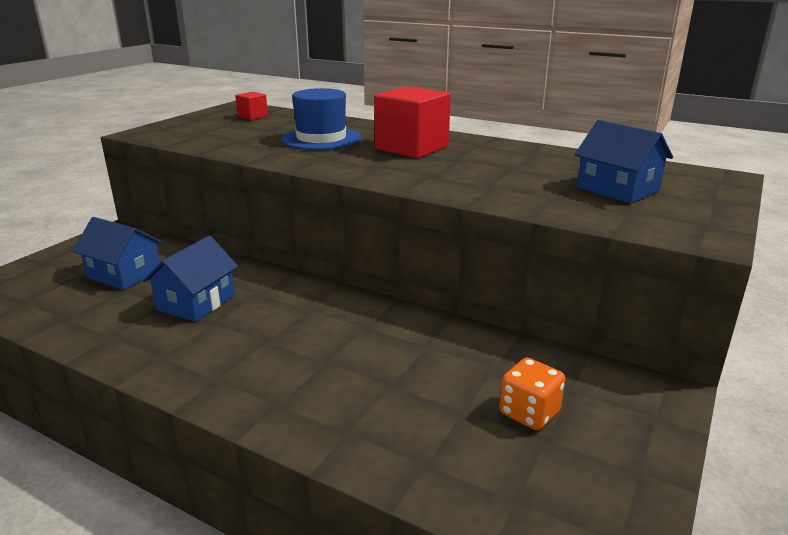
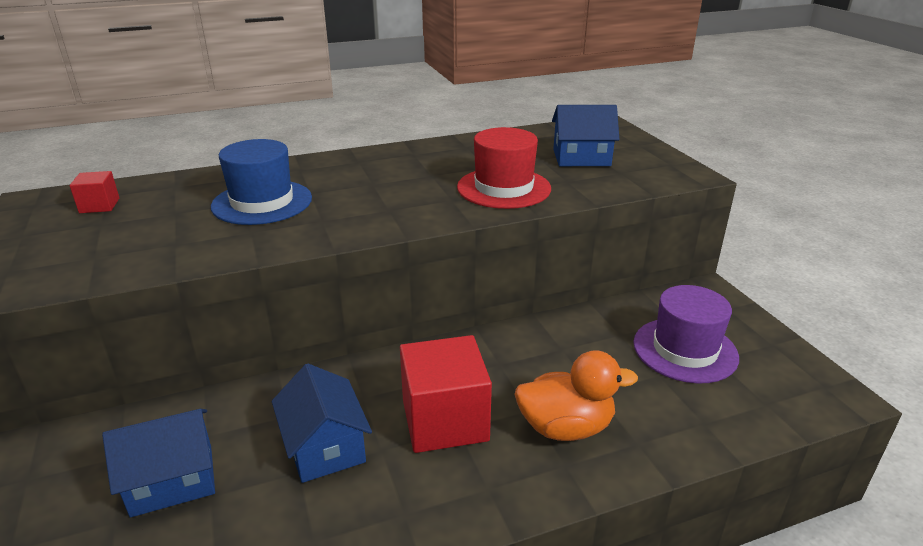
camera: 50 degrees left, 5 degrees up
(323, 387) = (565, 427): none -> orange duck
(411, 148) = (370, 178): red cube -> red cube (445, 420)
(487, 183) = (503, 188): none -> red hat
(529, 413) = (685, 350): orange dice -> purple hat

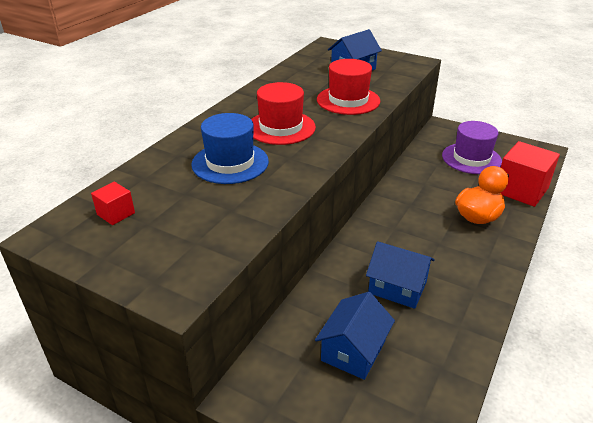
camera: 40 degrees left, 5 degrees up
(374, 189) = (281, 127): none -> red hat
(445, 420) = (428, 243): red cube -> red cube (521, 190)

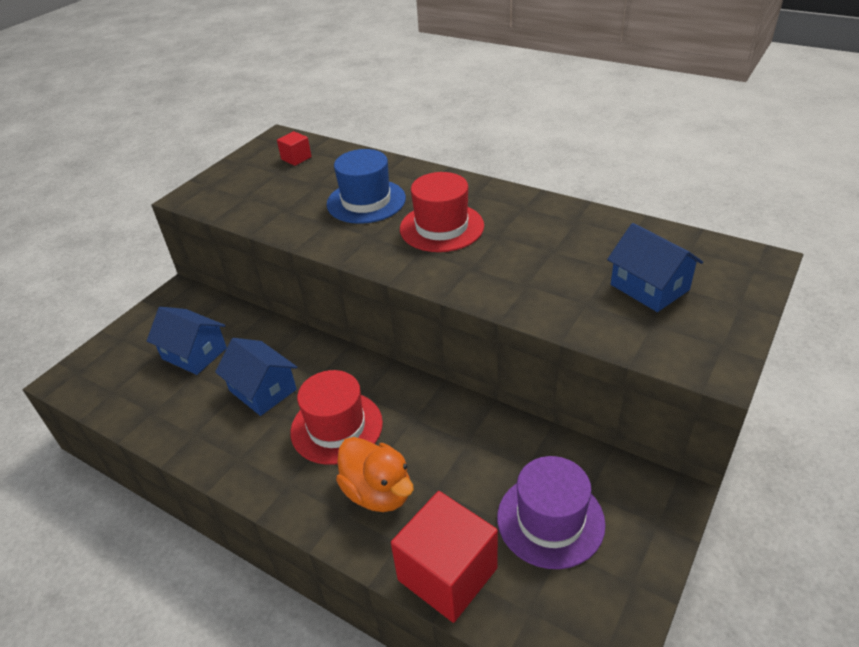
camera: 95 degrees right, 5 degrees up
(348, 100) = (524, 280): red hat -> red hat (336, 427)
(397, 287) = (262, 390): blue house -> blue house turned 75 degrees counterclockwise

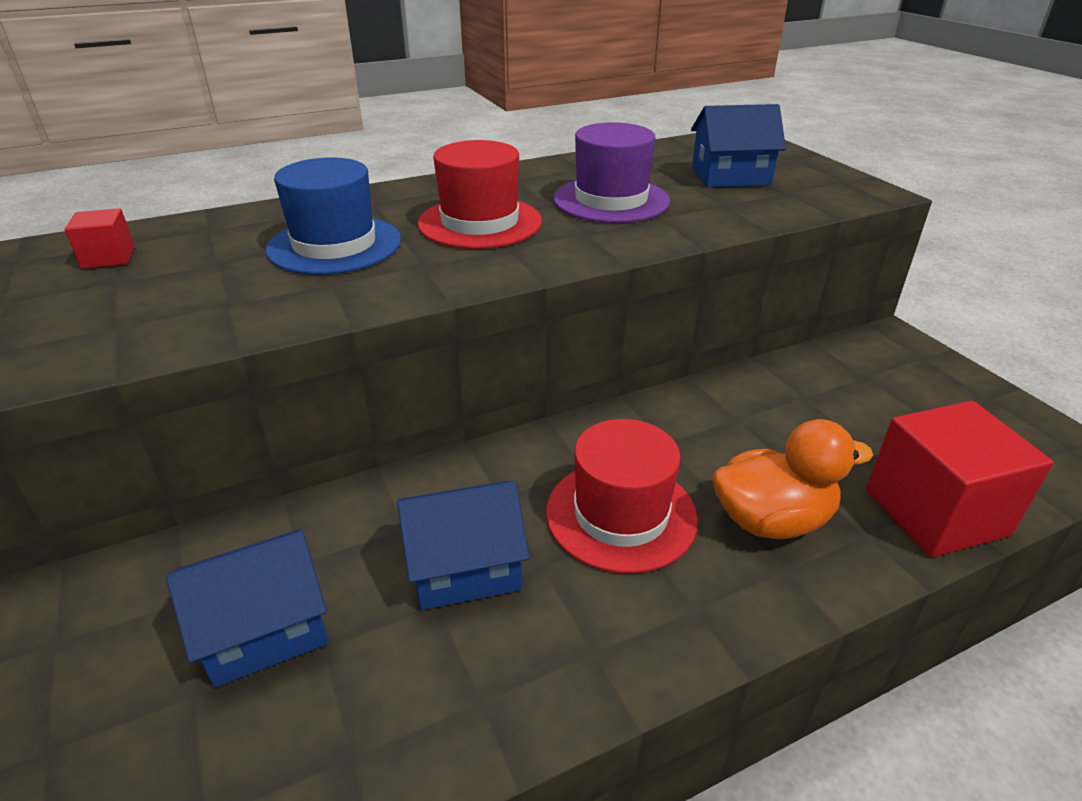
camera: 60 degrees left, 5 degrees down
(550, 520) = (888, 412): purple hat -> purple hat (611, 200)

